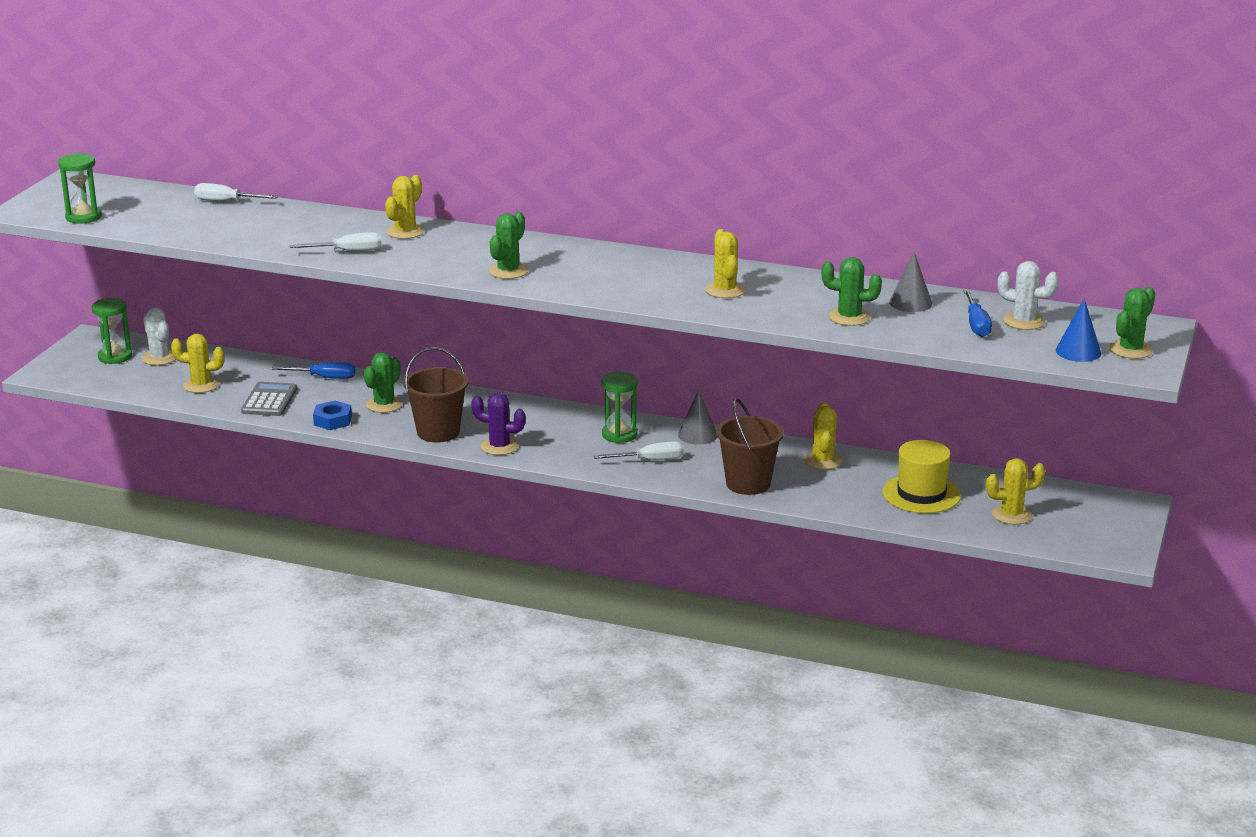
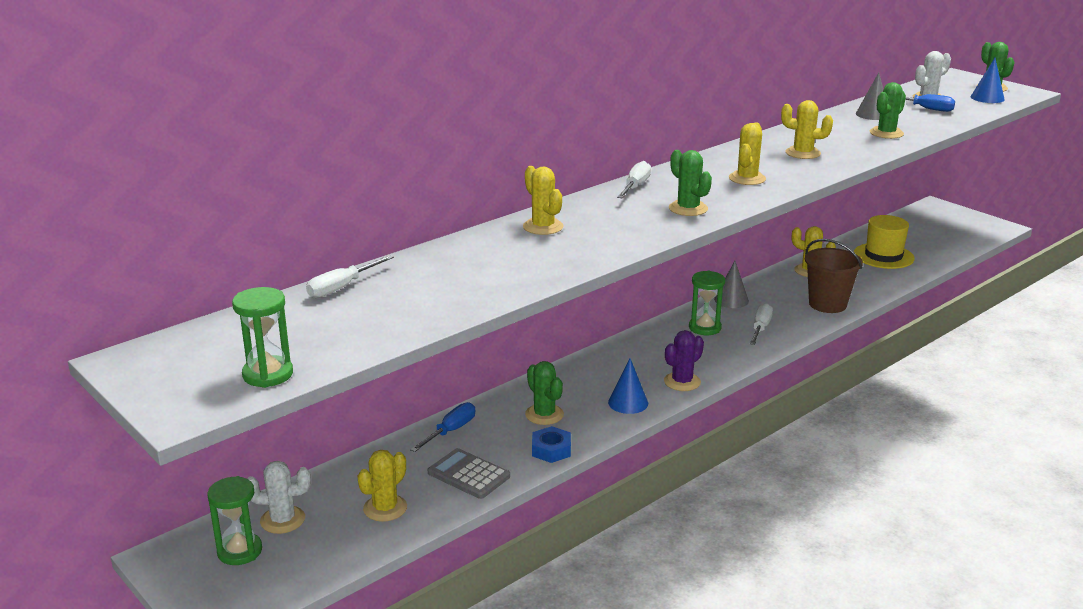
camera: 60 degrees left, 0 degrees up
(348, 251) = (564, 259): white screwdriver -> white screwdriver (635, 186)
(438, 432) = (628, 402): brown bucket -> blue cone
(1011, 515) = (930, 240): yellow cactus -> yellow cactus (747, 178)

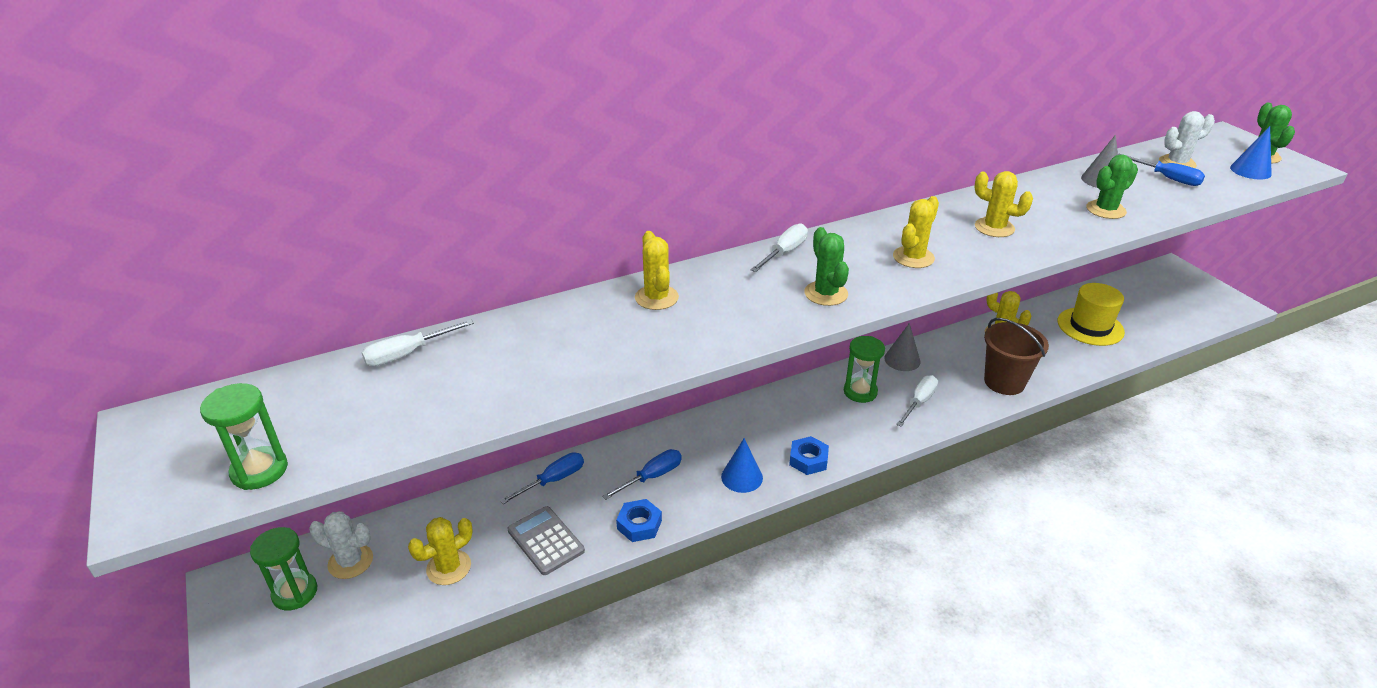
camera: 15 degrees right, 10 degrees up
(544, 414) = (652, 477): green cactus -> blue screwdriver
(682, 382) = (808, 460): purple cactus -> blue nut

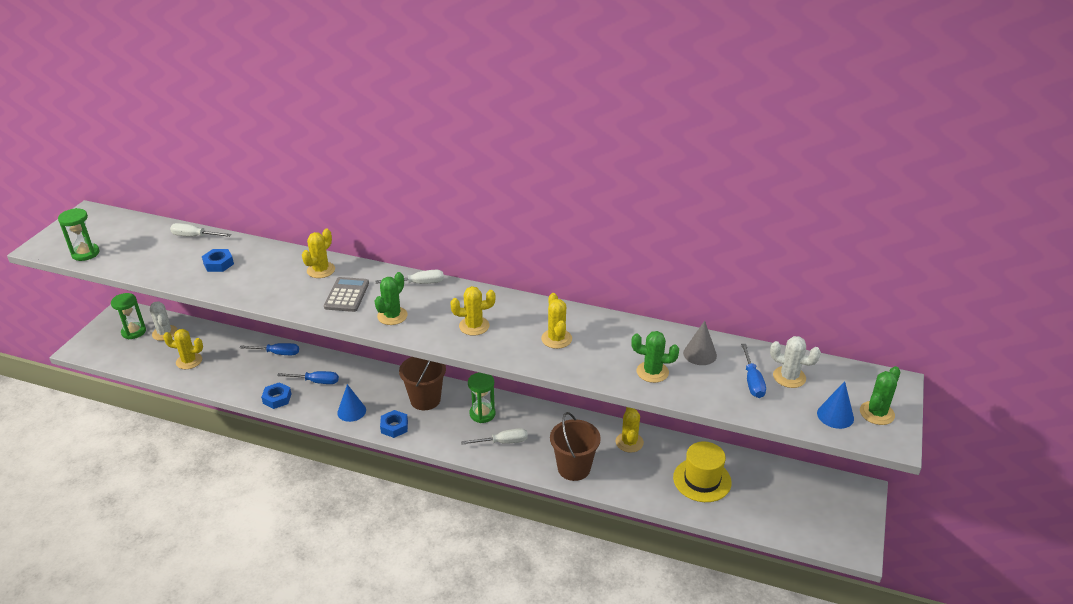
camera: 45 degrees right, 0 degrees up
(511, 362) = (218, 264): none -> blue nut
(545, 541) = (235, 377): grey calculator -> grey calculator (346, 295)
(790, 415) = (425, 399): none -> brown bucket
(902, 360) = (539, 414): grey cone -> none

